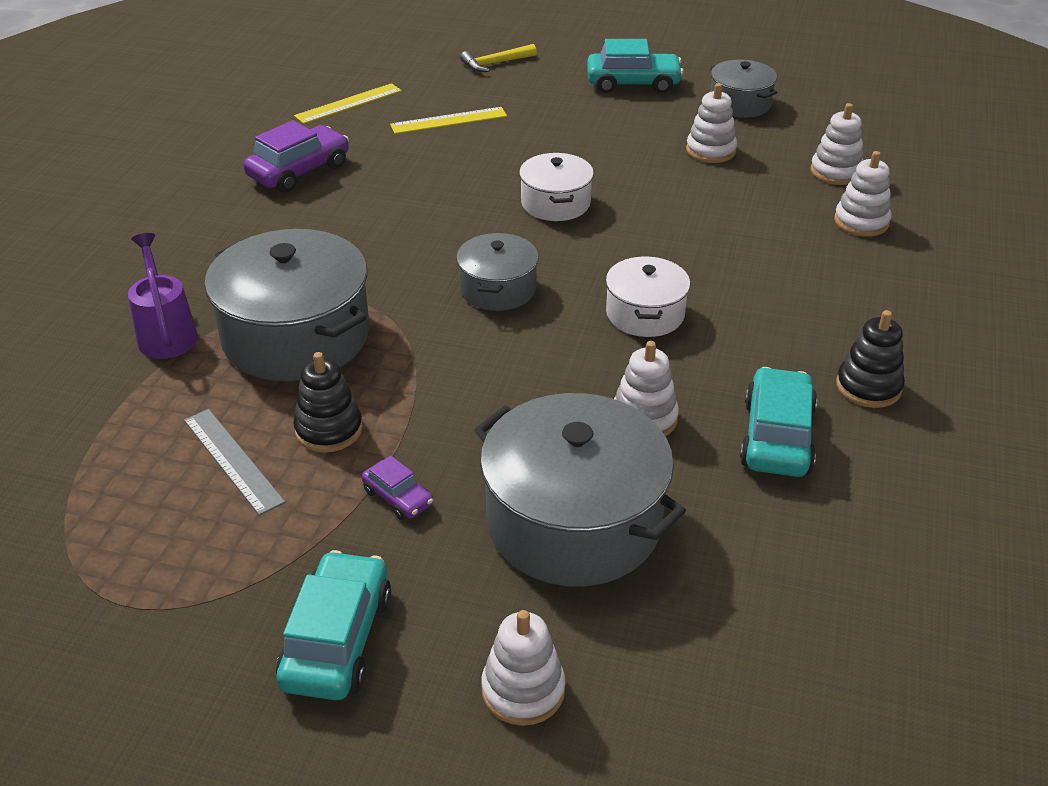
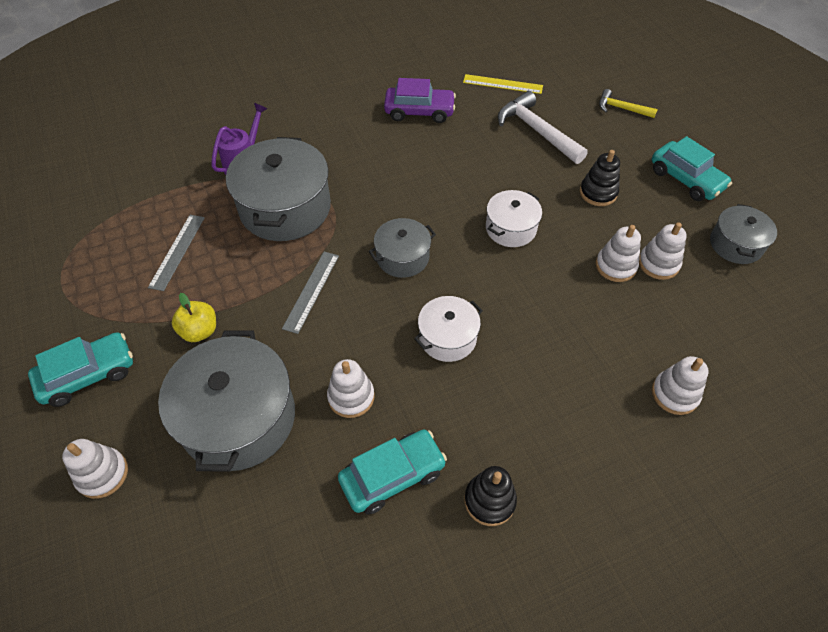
camera: 50 degrees right, 15 degrees up
(329, 430) = (227, 270): black stacking toy -> black stacking toy (598, 193)
(398, 498) = (200, 331): purple car -> yellow apple
(449, 120) = (537, 131): yellow ruler -> white hammer
(456, 377) = (311, 291): none -> grey ruler
(836, 172) = (719, 345): white stacking toy -> white stacking toy (615, 266)

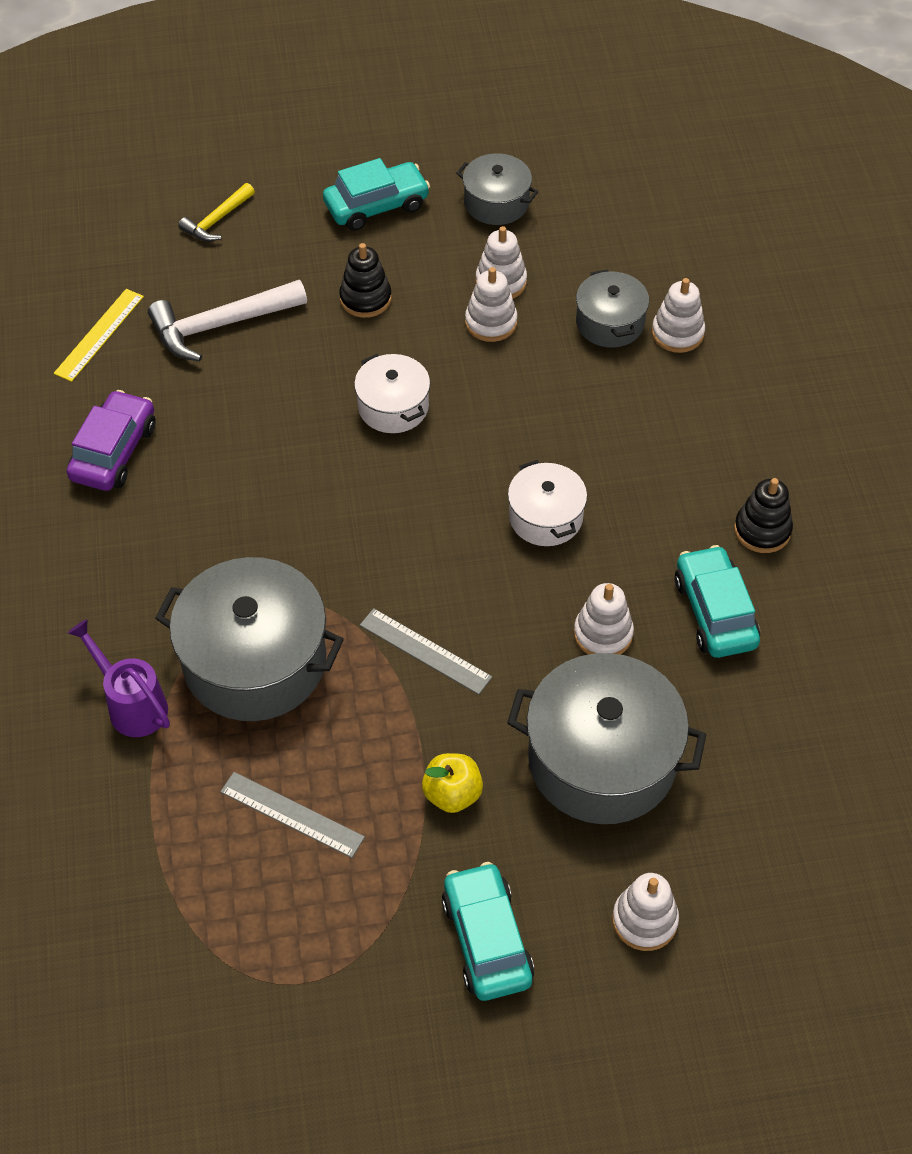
camera: 75 degrees left, 0 degrees up
(402, 257) = (402, 536): grey pot -> grey pot (610, 323)

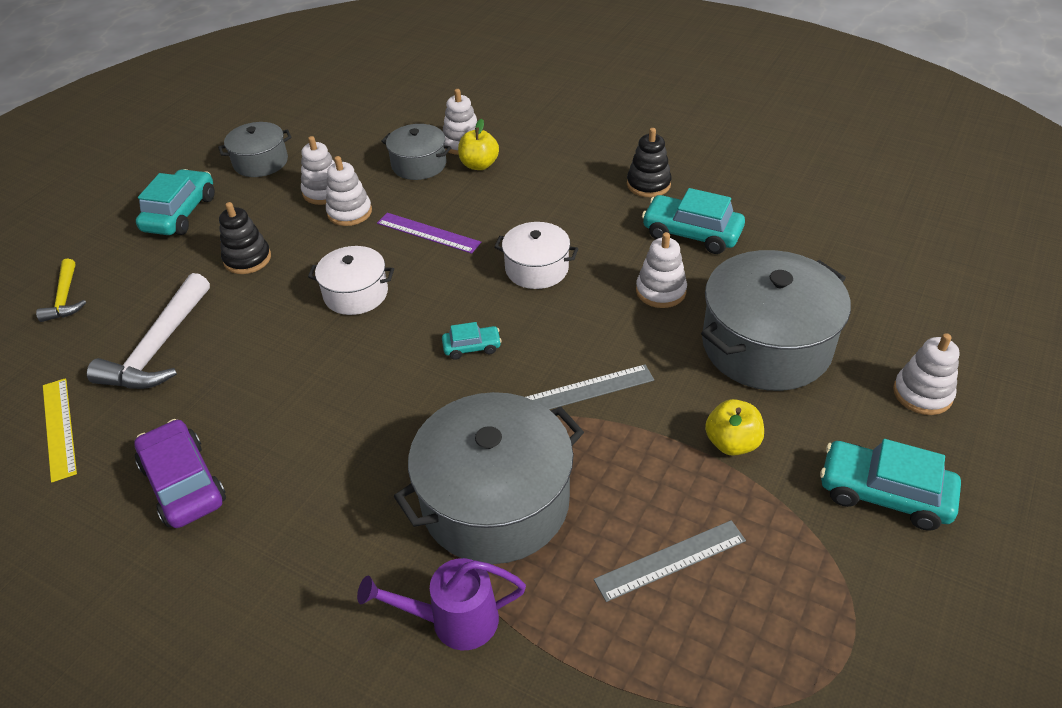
camera: 50 degrees left, 10 degrees down
(403, 535) = (472, 347): none -> turquoise car
(518, 401) = (428, 233): none -> purple ruler
(656, 370) = (479, 165): none -> yellow apple

